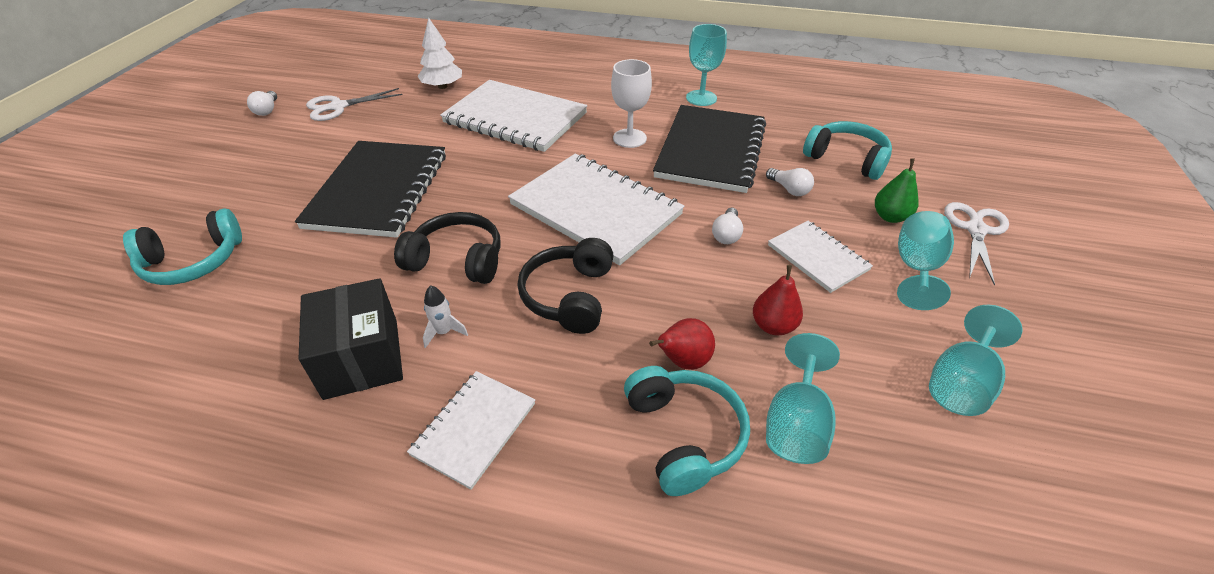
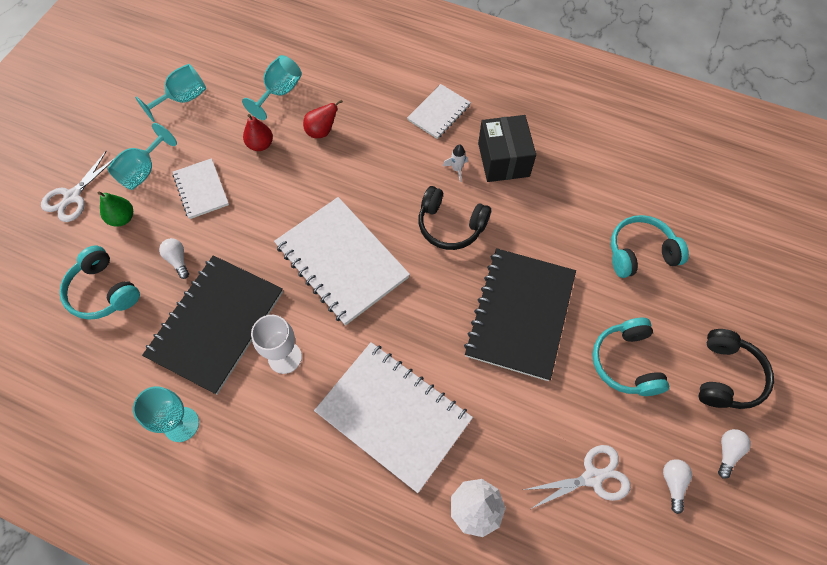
camera: 170 degrees left, 20 degrees up
(569, 296) = (377, 183): black headphones -> black headphones (726, 376)
(684, 435) = (336, 95): turquoise headphones -> turquoise headphones (626, 362)
(726, 234) = (252, 220): white light bulb -> white light bulb (727, 452)

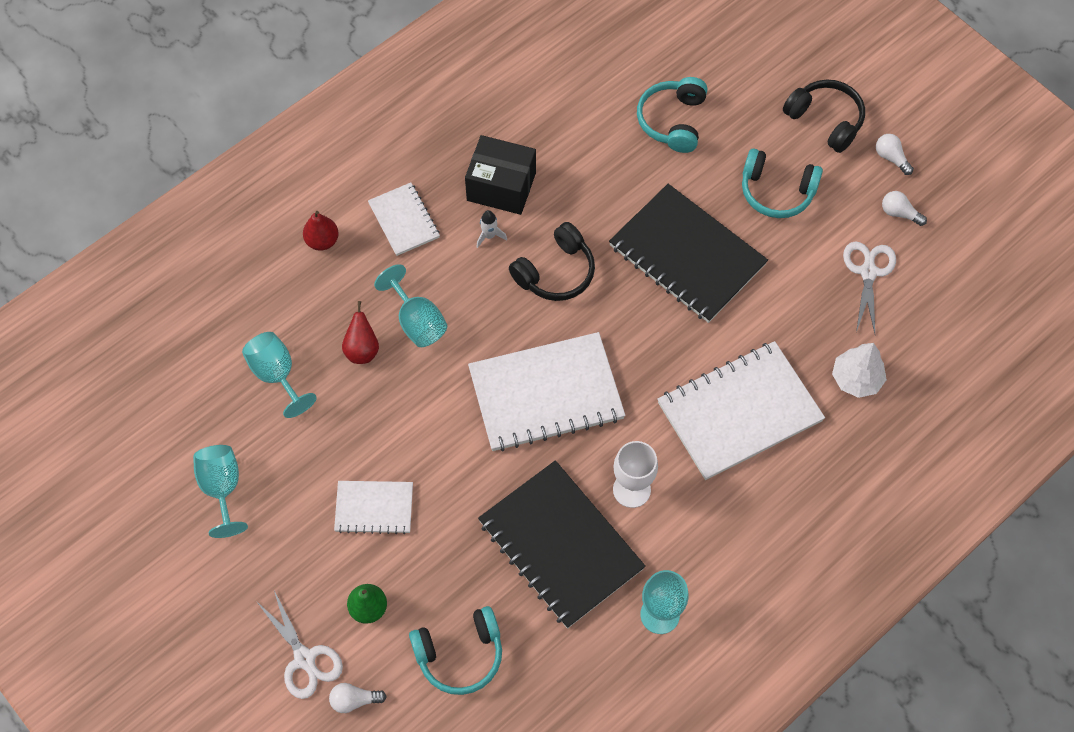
camera: 65 degrees left, 0 degrees up
(143, 171) = (311, 566): turquoise goblet -> turquoise goblet (417, 322)
(178, 260) = (459, 562): white light bulb -> white light bulb (354, 700)
(260, 145) = (344, 422): red pear -> red pear (322, 241)

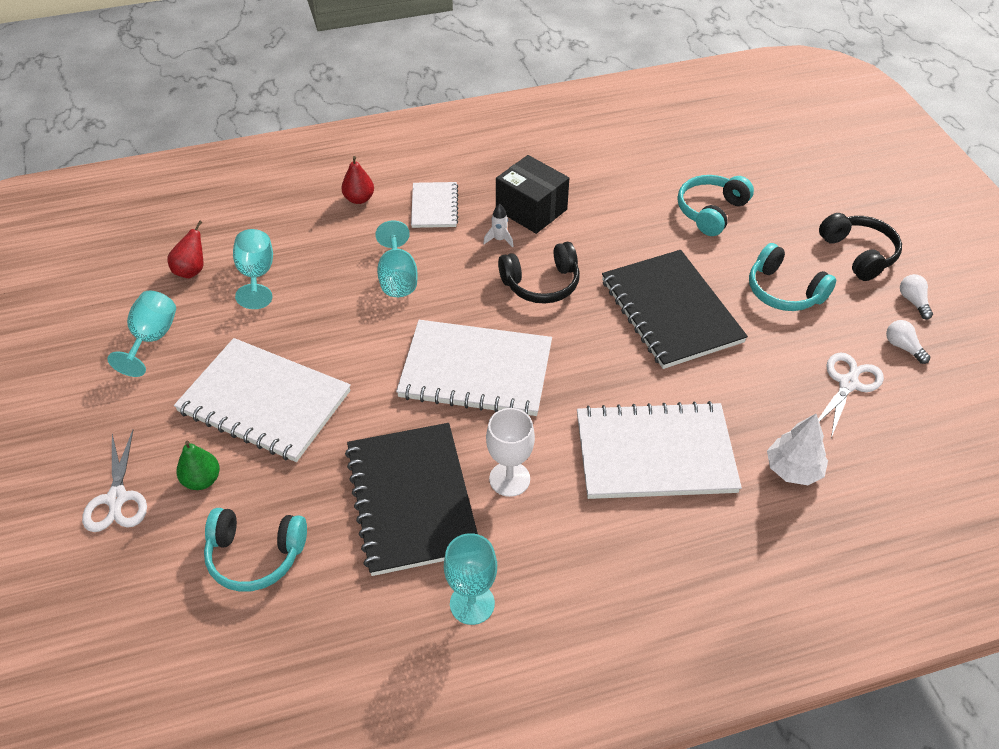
camera: 25 degrees right, 15 degrees down
(354, 700) = (133, 553): white light bulb -> none
(362, 350) = (338, 282): red pear -> red pear (191, 271)
(374, 508) = (264, 402): white notebook -> white notebook, size x1.88

